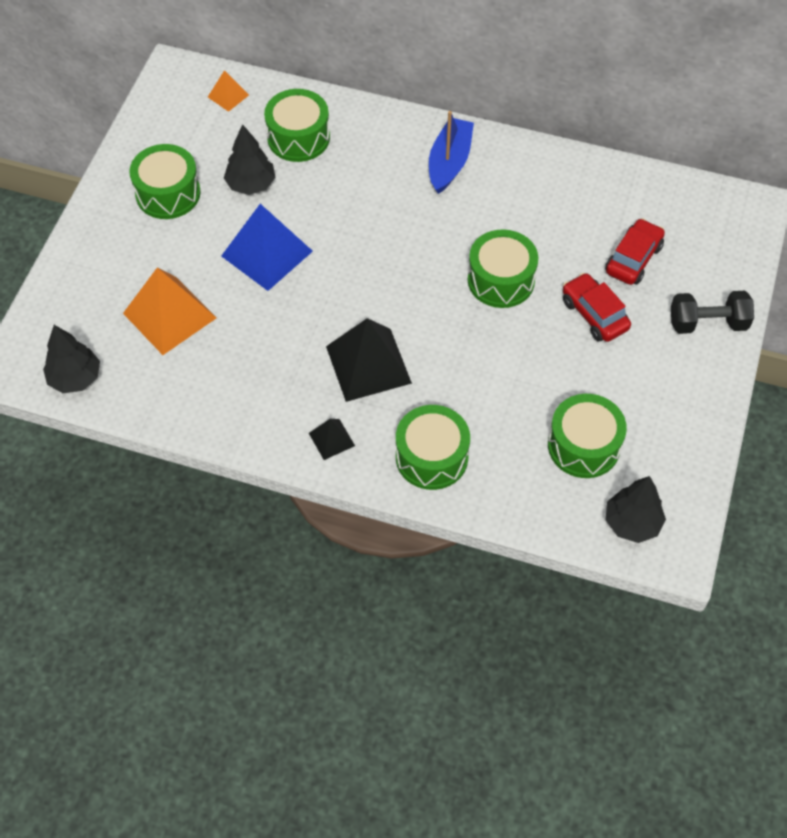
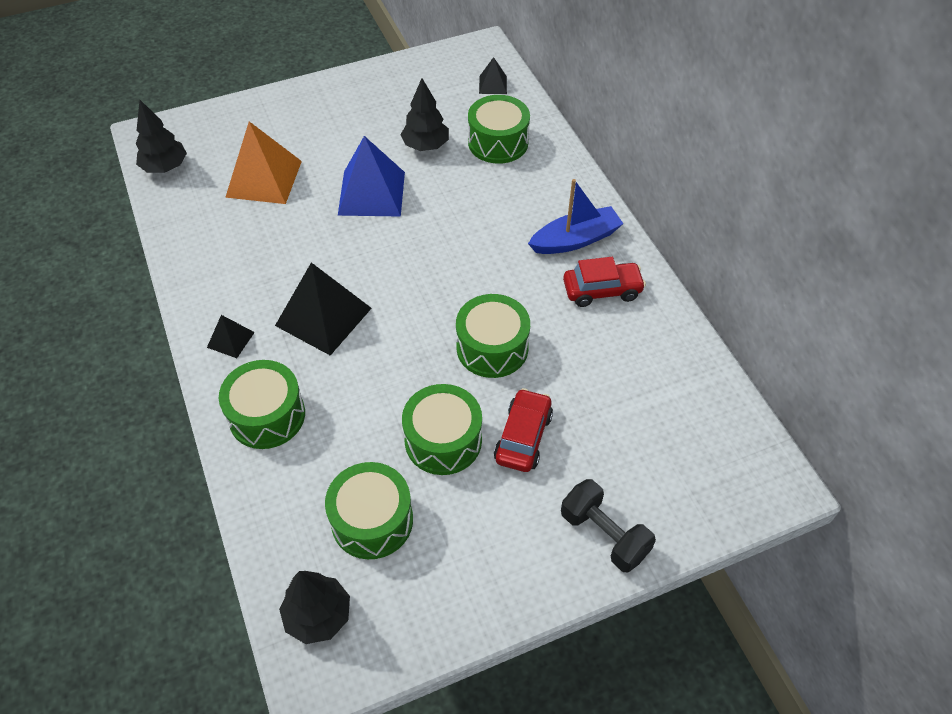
camera: 50 degrees right, 5 degrees down
(168, 193) = (371, 111): green drum -> green drum (443, 440)
(228, 96) = (493, 84): orange pyramid -> black pyramid
(633, 259) = (614, 428): red car -> red car (602, 290)

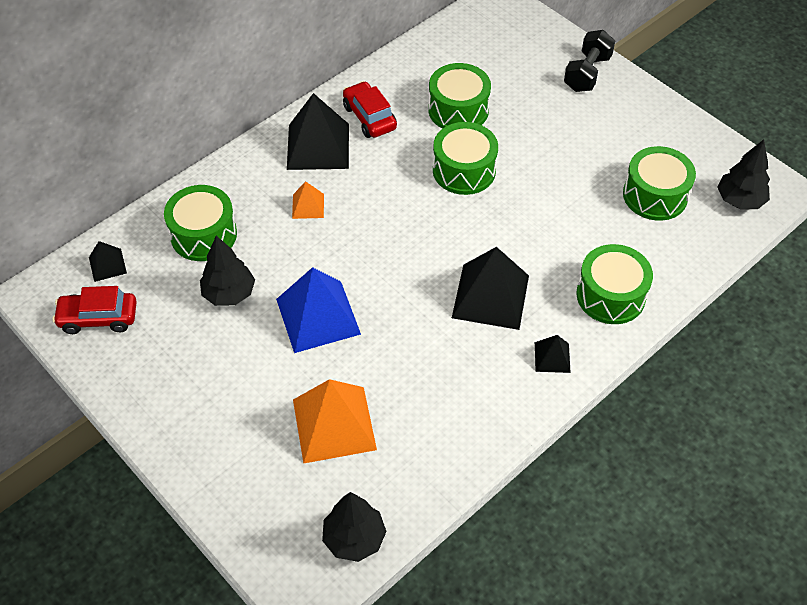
camera: 110 degrees left, 0 degrees up
(443, 440) = (566, 175): green drum -> green drum (458, 110)
(499, 215) = (308, 206): none -> orange pyramid
(523, 437) = (536, 131): red car -> red car (98, 318)
(575, 240) = (318, 146): blue boat -> black pyramid

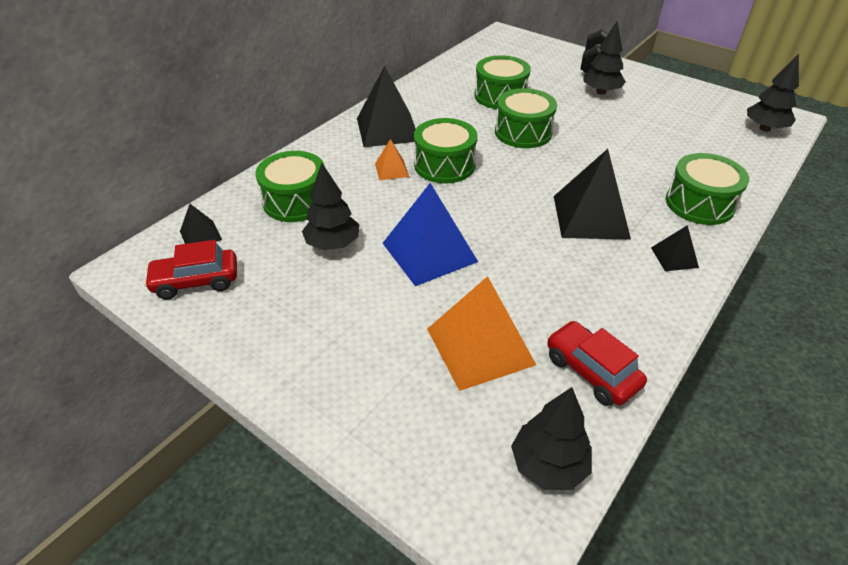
camera: 10 degrees left, 10 degrees down
(369, 117) = (426, 107): red car -> red car (591, 371)
(577, 118) = (601, 92): none -> black tree
(655, 195) = (693, 132): green drum -> green drum (444, 165)

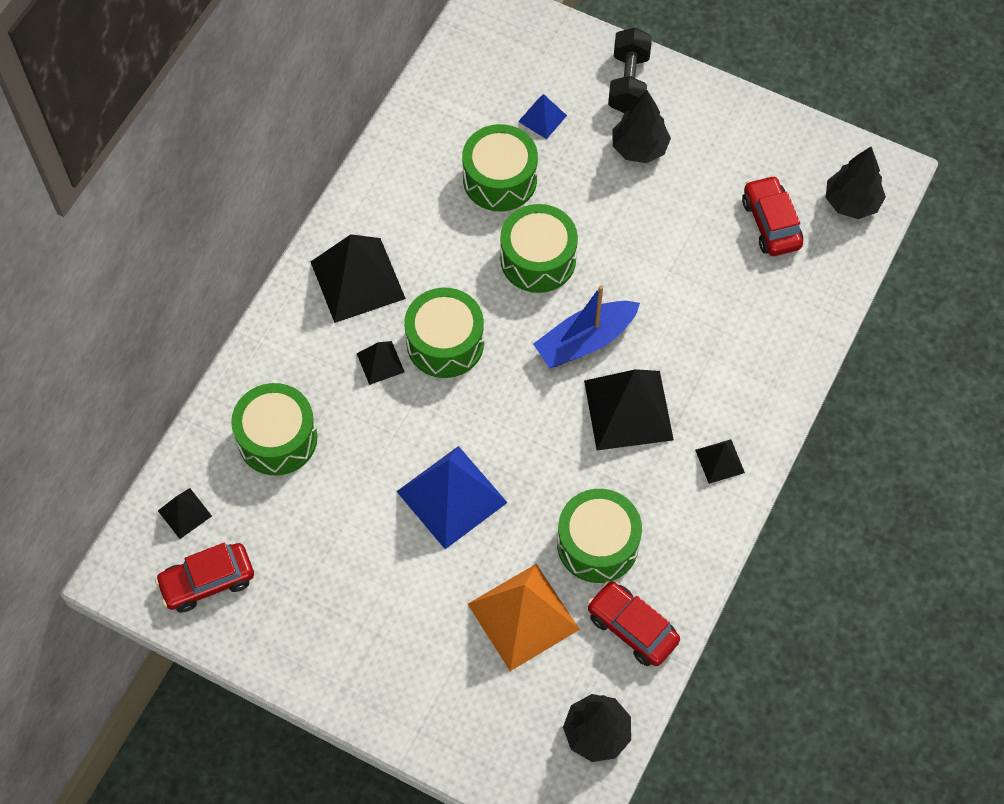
camera: 10 degrees left, 20 degrees up
(333, 244) = (341, 502): black tree -> none
(391, 170) = (380, 362): orange pyramid -> black pyramid
(533, 75) = (542, 118): none -> blue pyramid
(556, 175) = (585, 341): none -> blue boat
(699, 203) = (754, 367): green drum -> green drum (597, 544)
(702, 132) = (771, 223): none -> red car

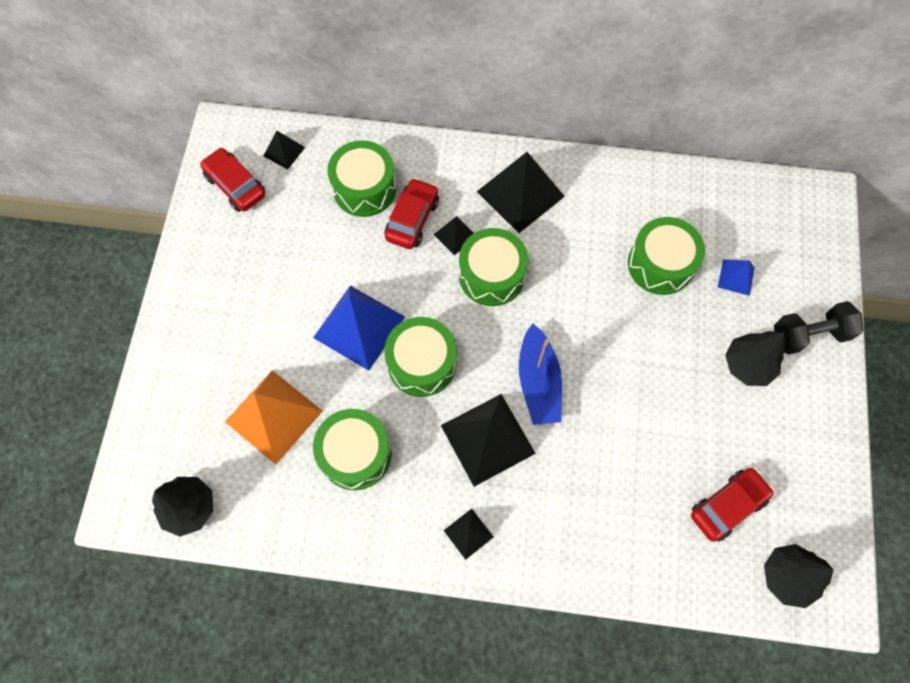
camera: 70 degrees right, 5 degrees up
(538, 259) = (599, 319): green drum -> green drum (422, 363)
(585, 341) = (538, 382): blue boat -> blue boat turned 135 degrees counterclockwise
(632, 628) = (289, 507): red car -> red car (412, 219)

